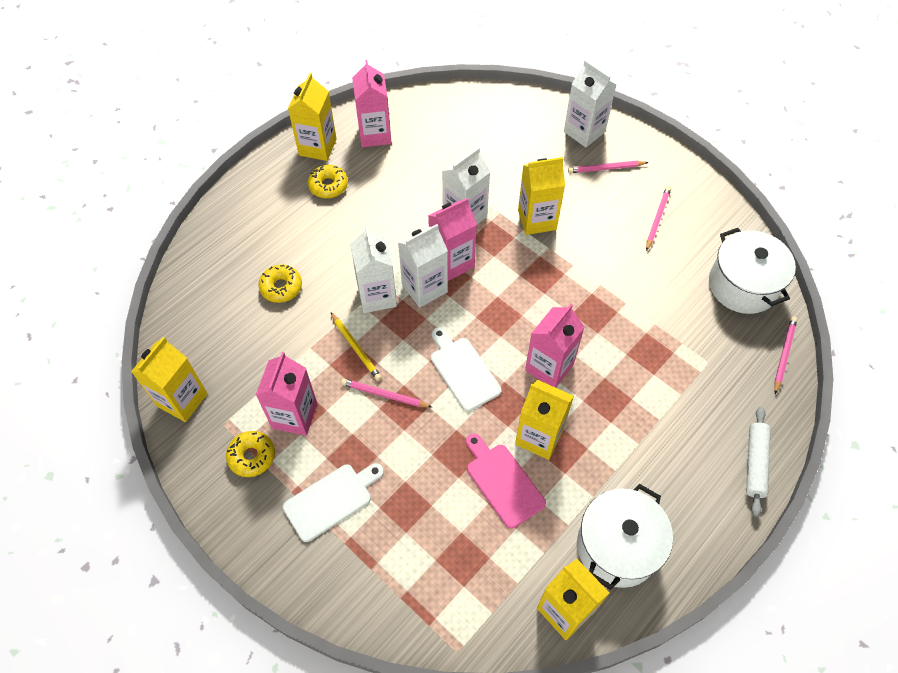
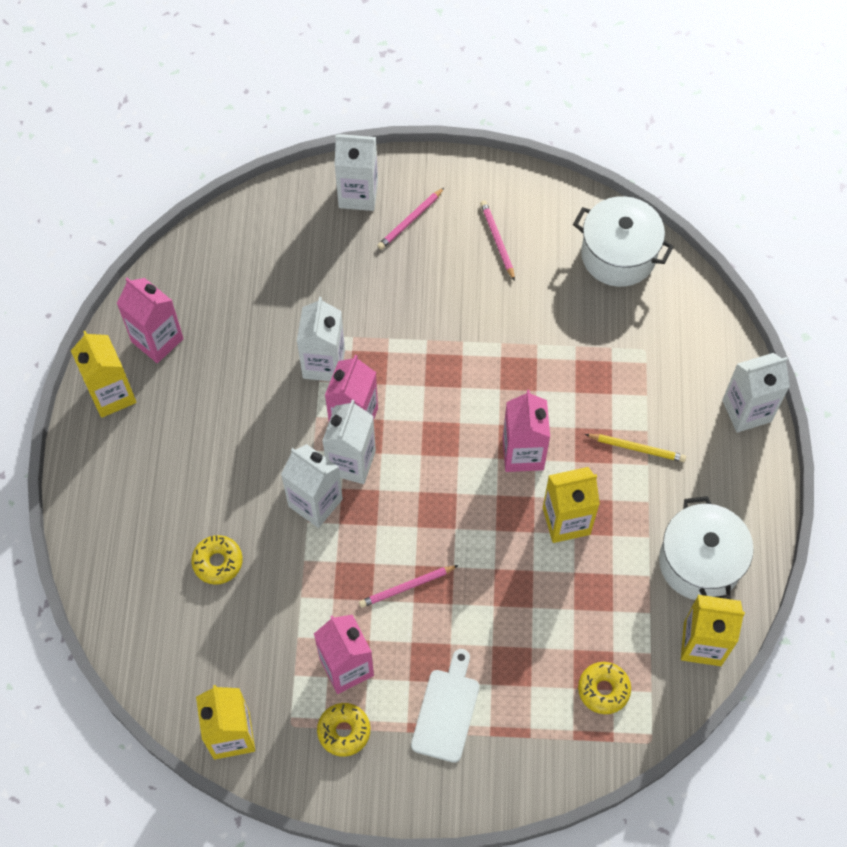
camera: 40 degrees left, 5 degrees up
(328, 186) = (163, 428): yellow donut -> yellow donut (603, 690)
(355, 348) = (342, 565): yellow pencil -> yellow pencil (636, 448)
(463, 370) = (454, 512): white cutting board -> none
(502, 482) = (570, 582): pink cutting board -> none
(537, 220) = (393, 319): yellow carton -> none
(755, 463) = (746, 411): white rolling pin -> white carton
(784, 355) = (698, 297): pink pencil -> none

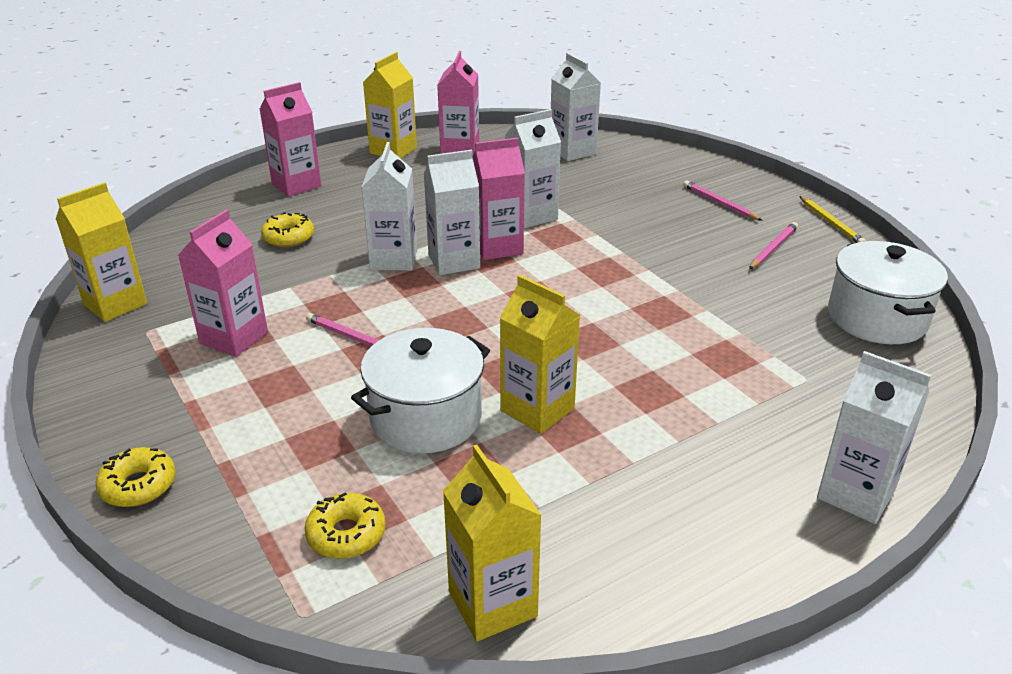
camera: 55 degrees right, 30 degrees down
(344, 731) = (158, 363): yellow donut -> yellow donut (138, 485)
(358, 194) = (703, 175): white carton -> white carton (572, 151)
(410, 220) = (720, 203): pink pencil -> pink pencil turned 45 degrees clockwise
(446, 710) = (228, 419): white cutting board -> none
(523, 453) = (580, 349): pink carton -> pink carton (296, 185)
(636, 448) = (686, 424): yellow pencil -> yellow pencil (830, 223)
(699, 562) = (605, 546): white pot -> white pot (426, 417)

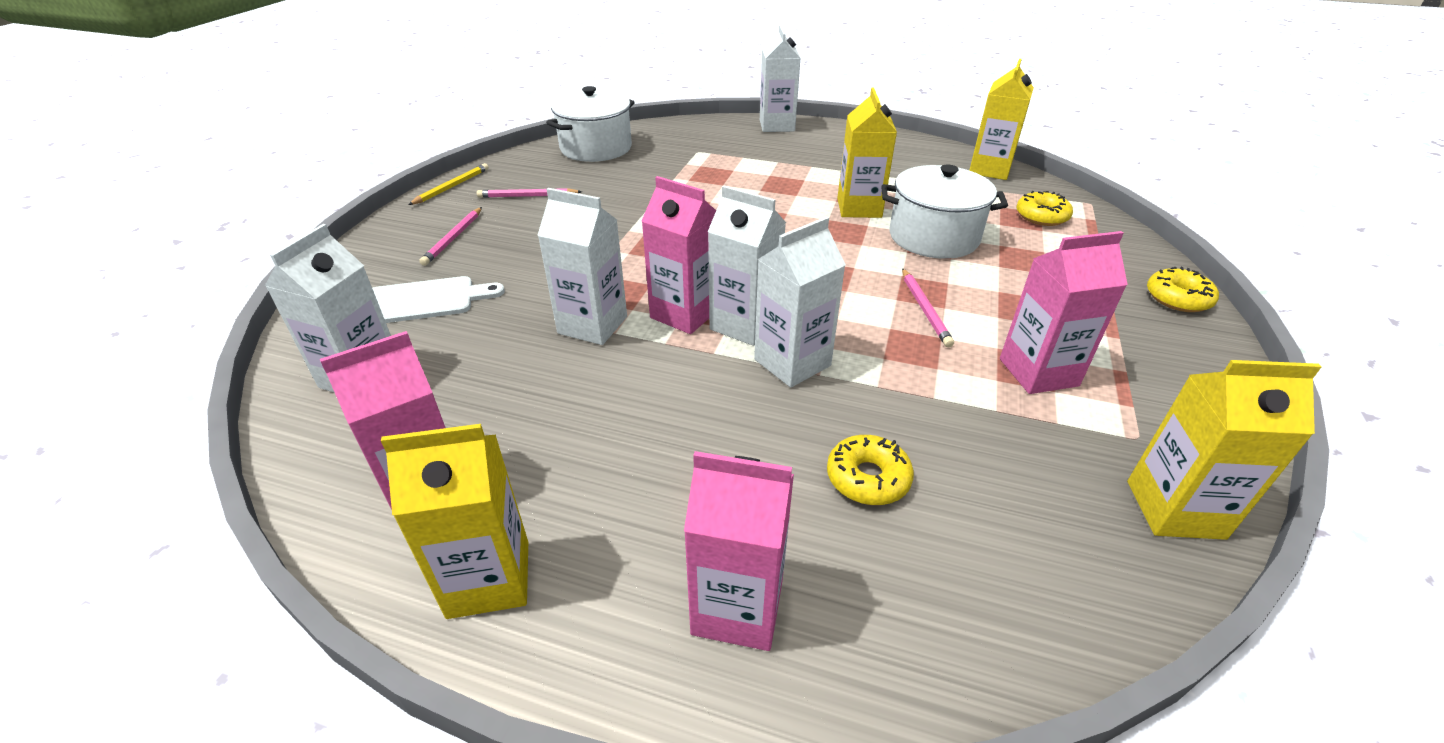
camera: 130 degrees left, 5 degrees up
(634, 178) = (425, 300): none -> white cutting board

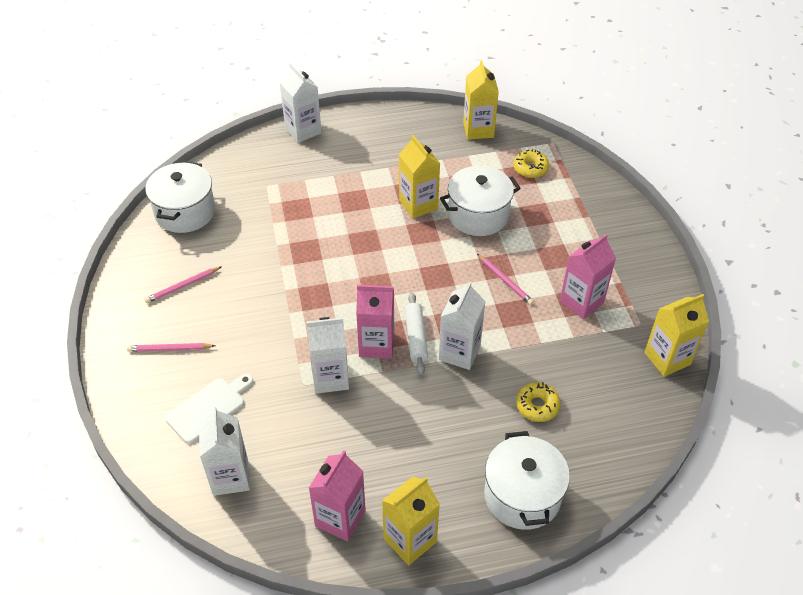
camera: 30 degrees left, 10 degrees up
(452, 187) = (113, 300): yellow pencil -> none
(453, 238) = (170, 349): pink pencil -> pink pencil turned 105 degrees clockwise
(737, 607) = (522, 495): pink carton -> white pot
(744, 324) = (416, 337): white carton -> white rolling pin
(1177, 298) = (627, 214): yellow donut -> none

